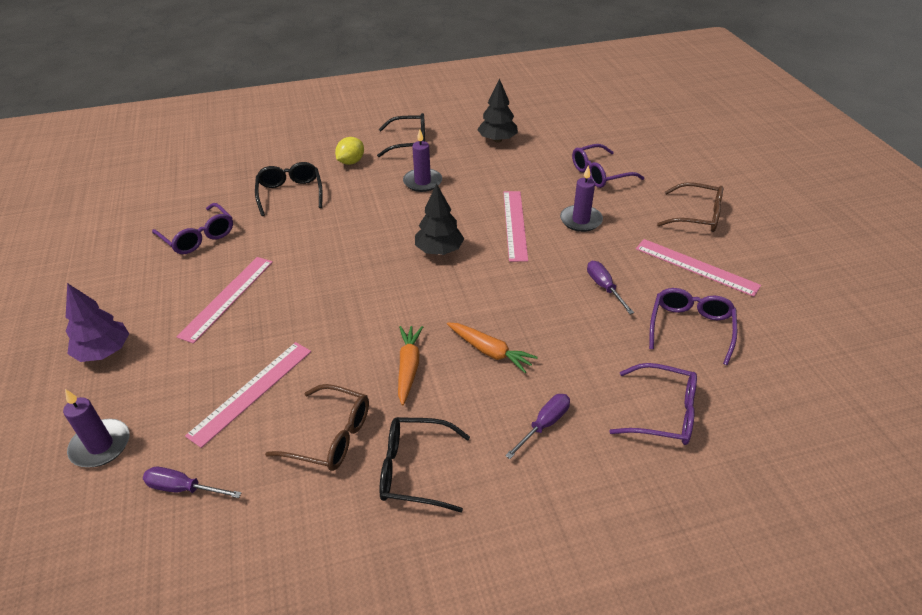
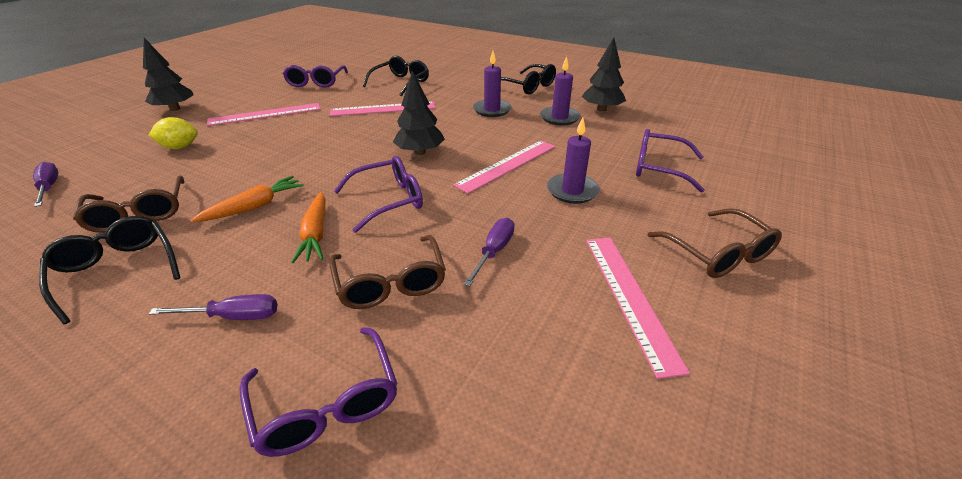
camera: 45 degrees right, 5 degrees down
(100, 445) = (82, 146): purple candle -> purple candle (559, 118)
(104, 352) = (175, 109): purple tree -> black tree
(251, 392) = (171, 164): pink ruler -> pink ruler (383, 109)
(351, 162) = (468, 82): yellow lemon -> yellow lemon (180, 147)
(587, 343) = (391, 283): none -> brown glasses
(690, 328) = (513, 348): purple glasses -> purple glasses (389, 200)

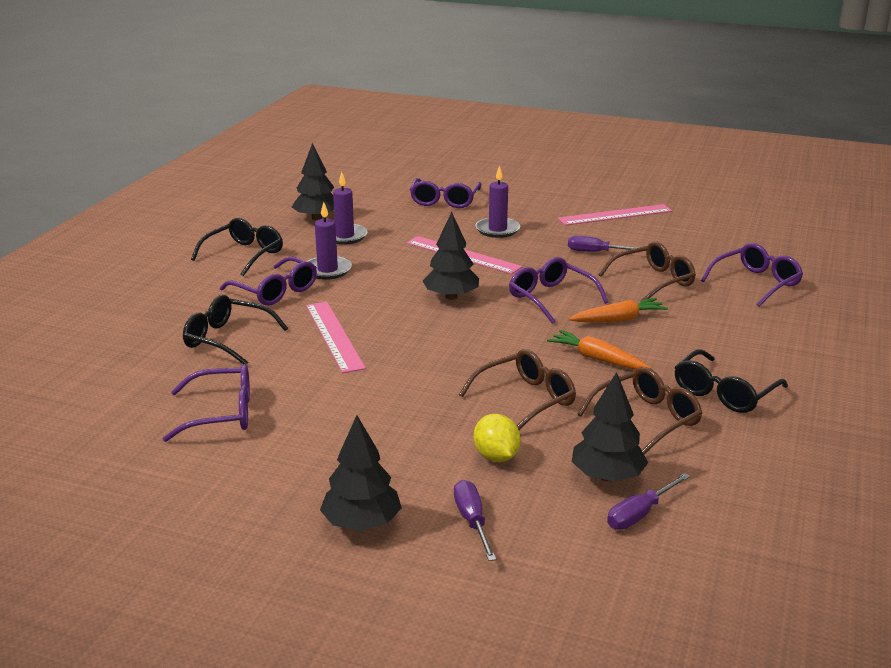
camera: 100 degrees left, 10 degrees down
(103, 182) = (607, 476): none -> black tree
(233, 316) = (725, 327): purple screwdriver -> purple screwdriver (472, 521)
(265, 114) = (368, 422): pink ruler -> none
(462, 94) = (275, 291): none -> purple glasses
(718, 254) = (555, 192): brown glasses -> brown glasses (526, 399)

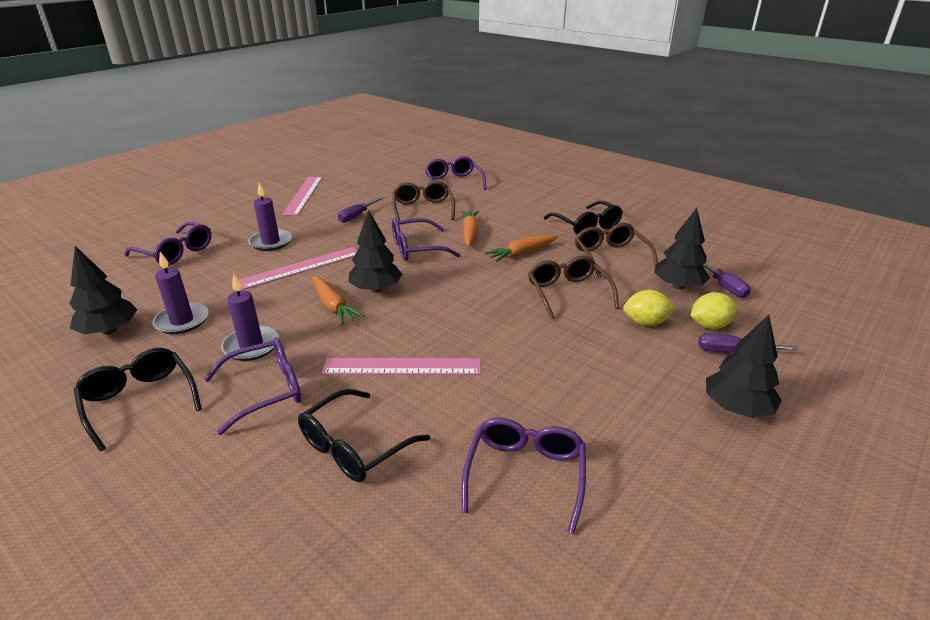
camera: 70 degrees left, 5 degrees up
(407, 285) = (333, 306): none -> orange carrot
(522, 503) = (709, 326): none -> yellow lemon

